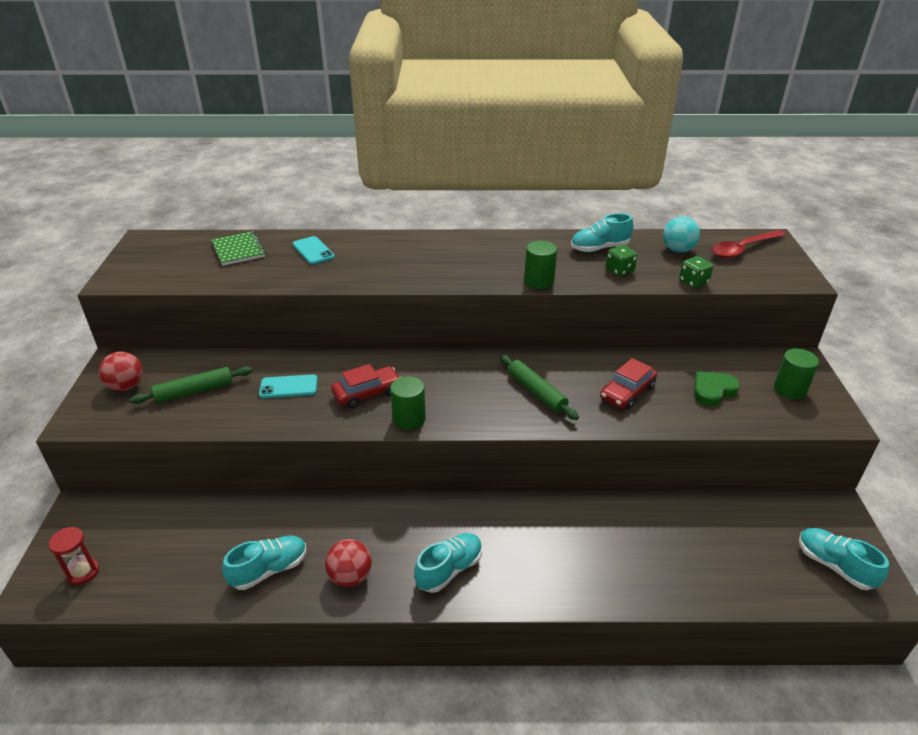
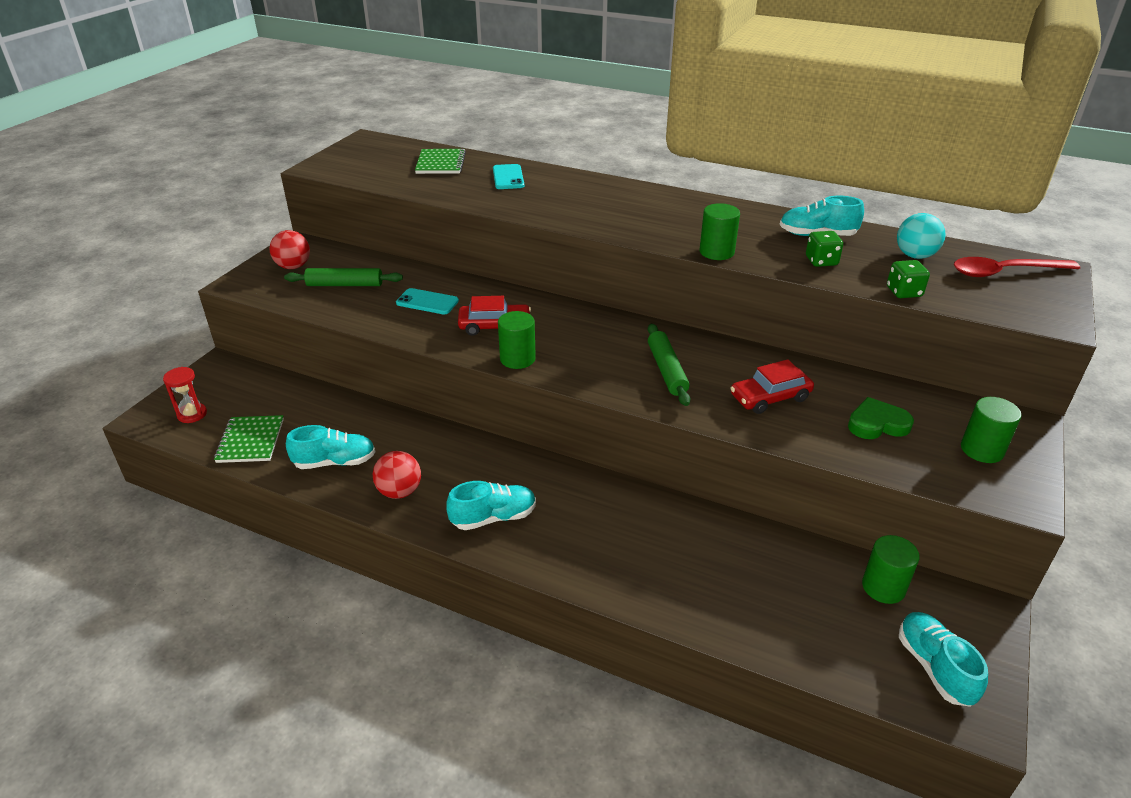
camera: 25 degrees right, 0 degrees up
(167, 578) = (250, 441): none -> green notebook
(765, 516) = (883, 587): none -> green cylinder

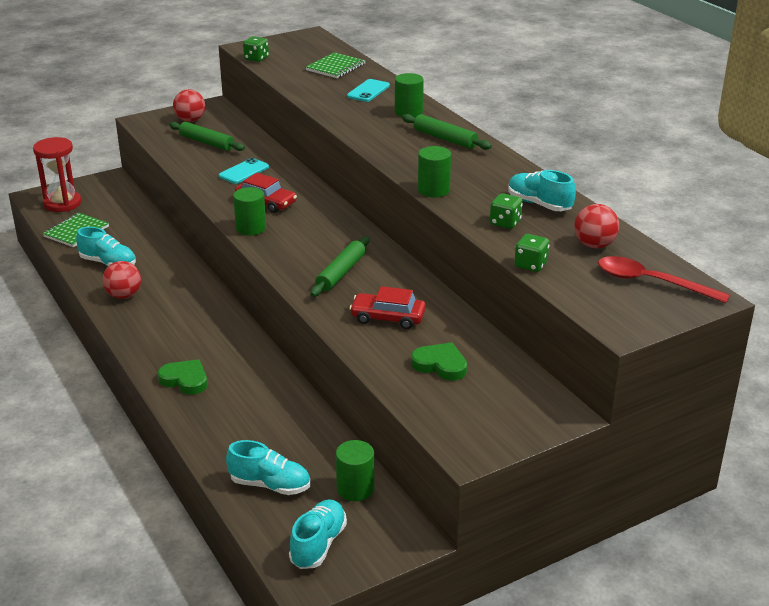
camera: 35 degrees right, 5 degrees down
(192, 414) = (62, 203): red hourglass -> red hourglass, size x1.69
(345, 176) = (256, 58): none -> green dice
(427, 302) = (244, 171): turquoise phone -> turquoise phone turned 75 degrees clockwise
(493, 517) = (159, 334): turquoise shoe -> turquoise shoe (270, 485)
(586, 557) = (185, 380): none -> green heart
(647, 201) = (445, 139): none -> green rolling pin
(915, 256) = (594, 245): turquoise ball -> red ball
(982, 450) = (493, 413): green cylinder -> green cylinder (408, 112)

